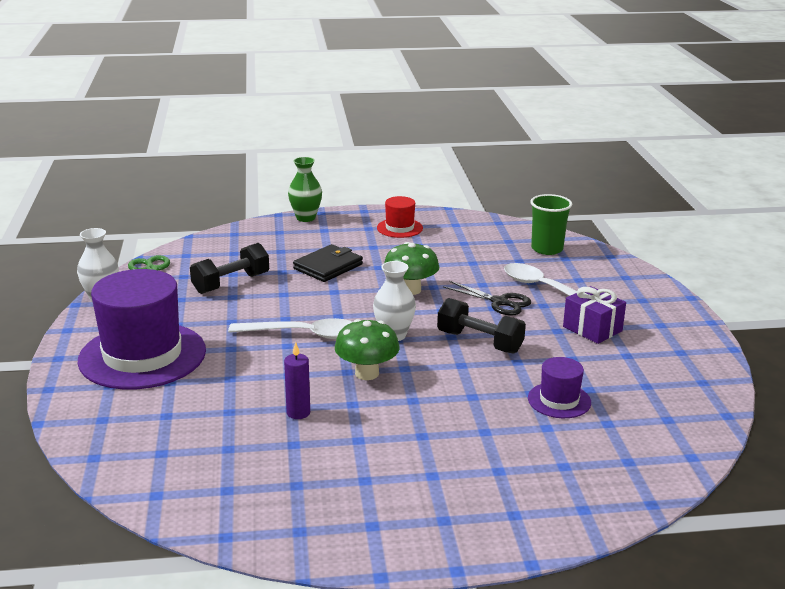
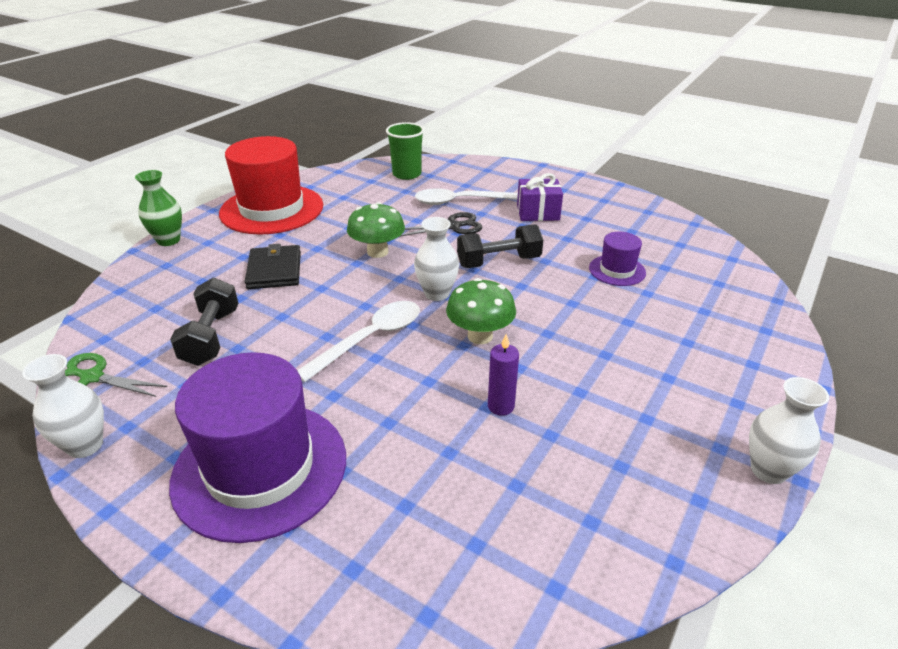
camera: 50 degrees left, 10 degrees up
(373, 557) = (768, 470): none -> white vase
(399, 228) = (272, 209): red hat -> red hat, size x2.12

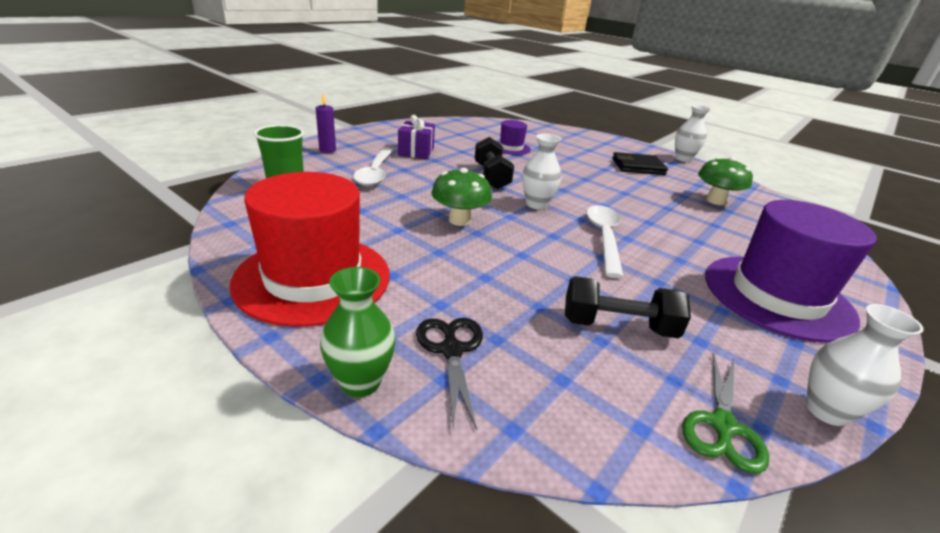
camera: 85 degrees left, 5 degrees down
(274, 270) = (482, 281): black wallet -> black wallet (638, 167)
(370, 339) = (604, 238): white spoon -> white spoon turned 45 degrees clockwise
(453, 226) = (423, 183): black scissors -> black scissors (451, 350)
(480, 336) = (592, 198): green mushroom -> green mushroom (715, 201)
(501, 406) = (665, 204): purple candle -> purple candle (327, 150)

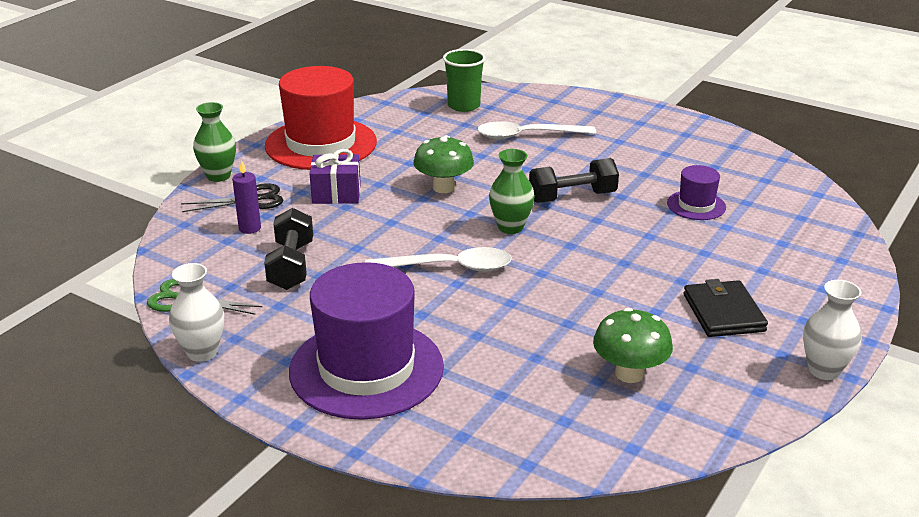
camera: 85 degrees right, 0 degrees up
(327, 150) = (568, 105): purple candle -> purple candle (250, 228)
(416, 151) = (612, 147): purple gift -> purple gift (336, 194)
(536, 204) = (510, 227): white vase -> green vase

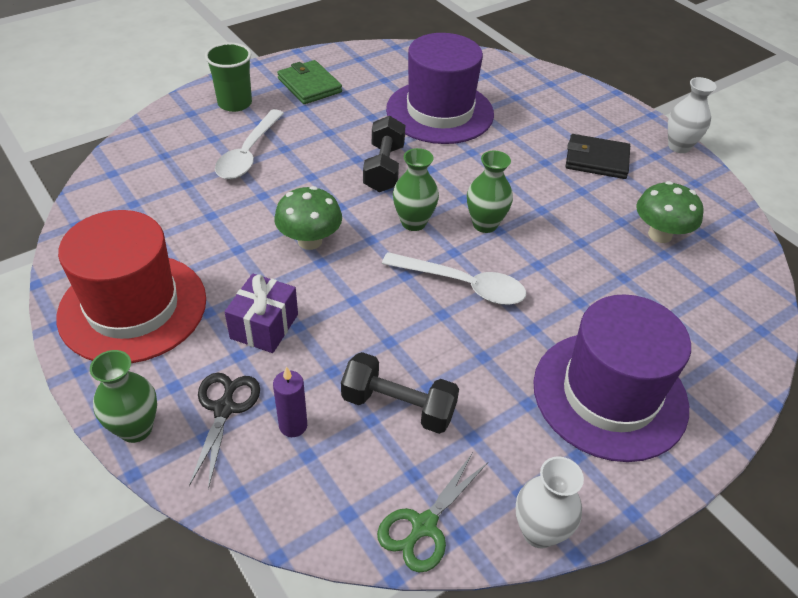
camera: 70 degrees left, 15 degrees up
(449, 268) = (463, 285): white spoon -> white spoon turned 90 degrees clockwise
(464, 106) = (144, 171): green cup -> green cup (235, 103)
(543, 263) = (485, 224): none -> green vase
(655, 135) = (309, 85): none -> green wallet
(696, 205) = (440, 112): purple hat -> purple hat, size x2.12

